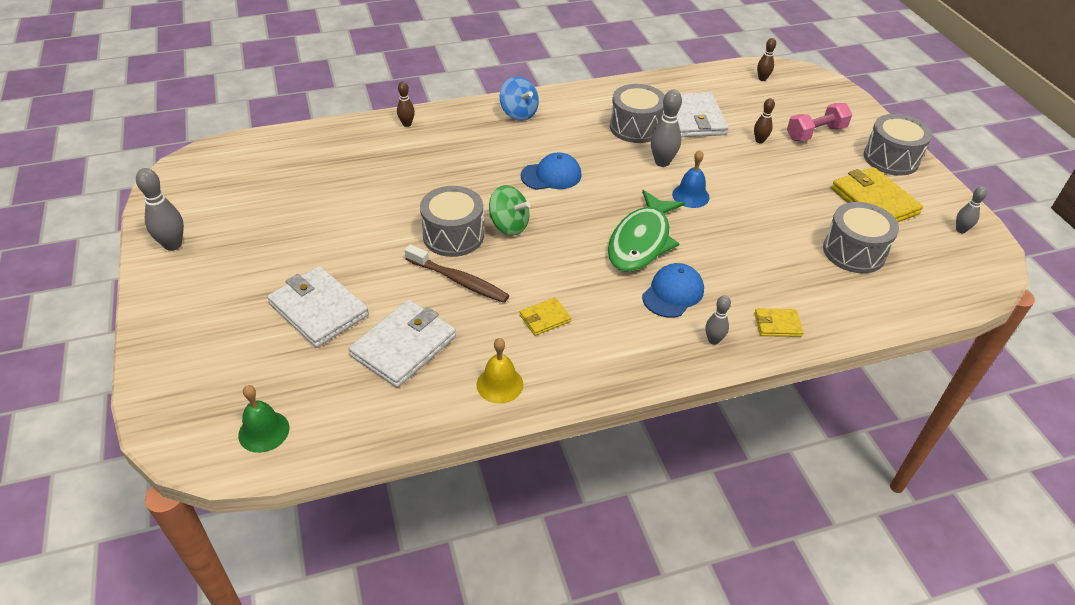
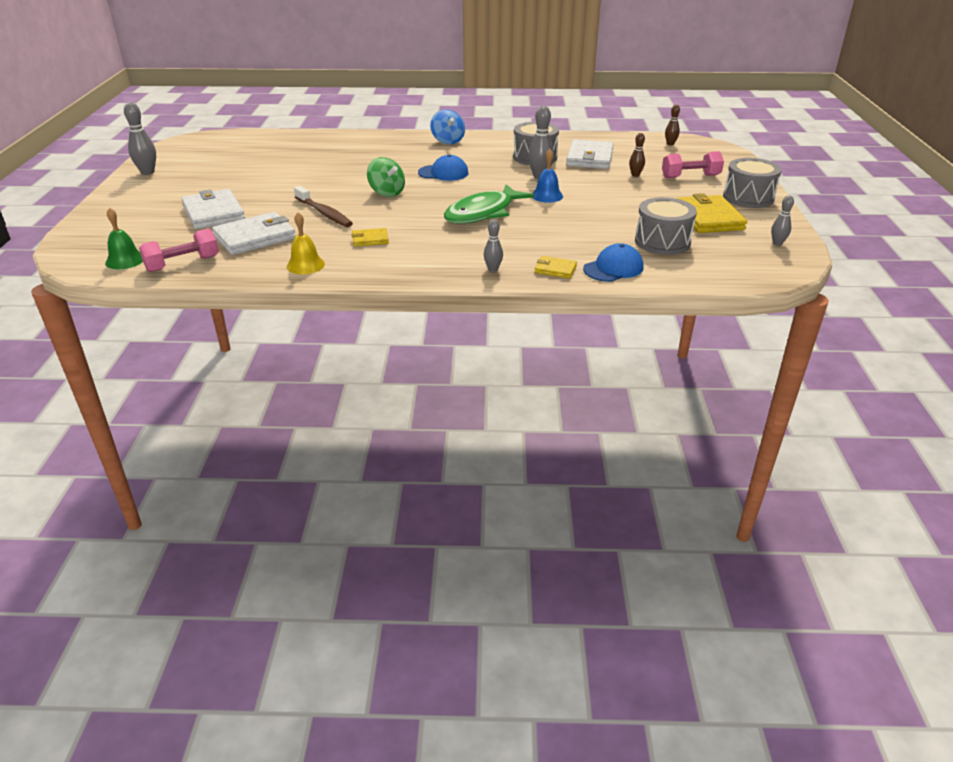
camera: 20 degrees right, 10 degrees down
(345, 420) = (183, 264): none -> pink dumbbell
(407, 124) = (358, 137): brown bowling pin -> none
(453, 236) = (341, 192): grey drum -> none
(673, 293) = (483, 241): blue cap -> blue cap (613, 268)

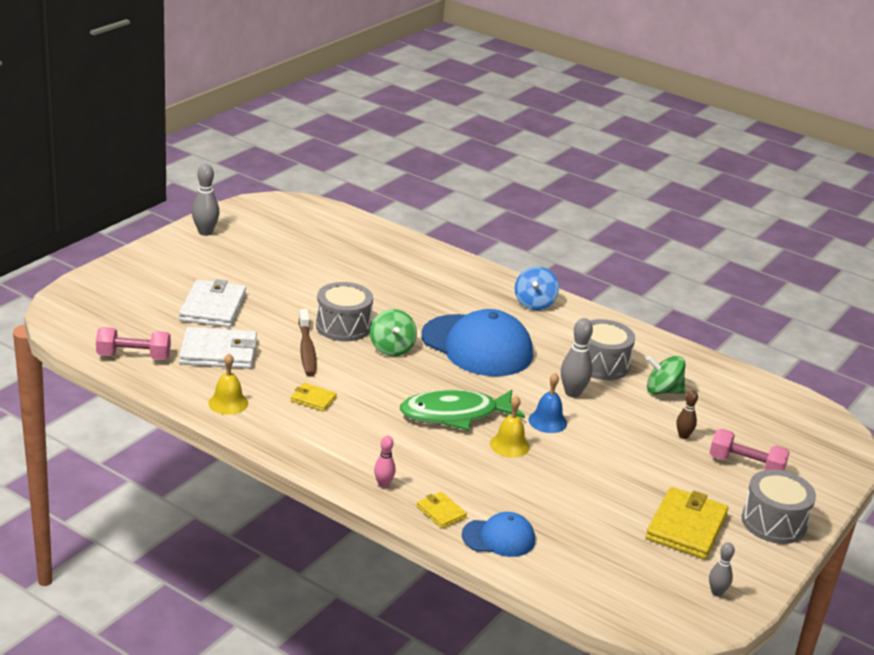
camera: 30 degrees right, 5 degrees down
(125, 260) = (94, 332): green bell -> none
(443, 173) = (477, 346): blue cap -> blue cap, size x1.94
(493, 269) = (383, 484): grey bowling pin -> pink bowling pin
(543, 216) = (509, 445): none -> yellow bell
(590, 158) = (663, 391): white wallet -> green spinning top
(662, 242) = (592, 532): grey drum -> grey drum (343, 326)
(670, 144) = (790, 410): brown bowling pin -> none

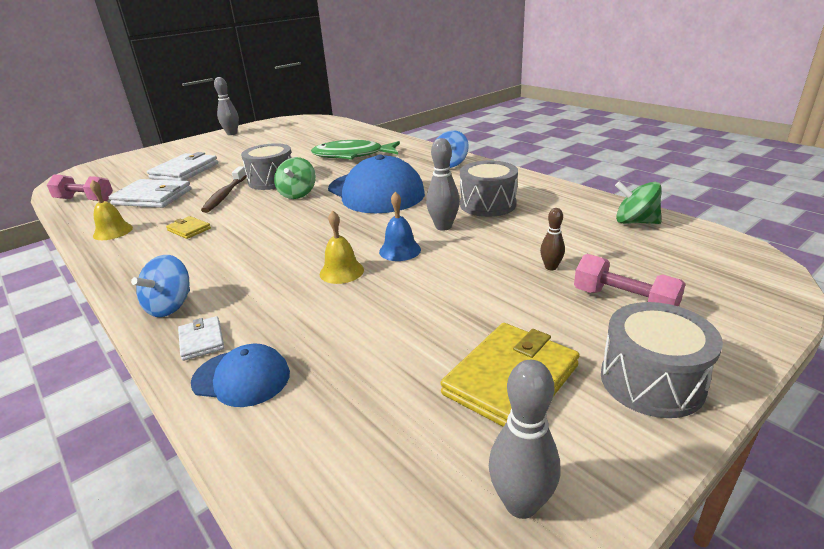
camera: 20 degrees right, 0 degrees up
(383, 484) = (170, 306): pink bowling pin -> blue spinning top
(441, 512) = (201, 340): yellow wallet -> white wallet
(455, 414) = (308, 243): green fish -> green fish (352, 155)
(663, 391) = (543, 225): green spinning top -> green spinning top (635, 222)
(717, 592) = (521, 504): grey bowling pin -> grey bowling pin, size x1.64

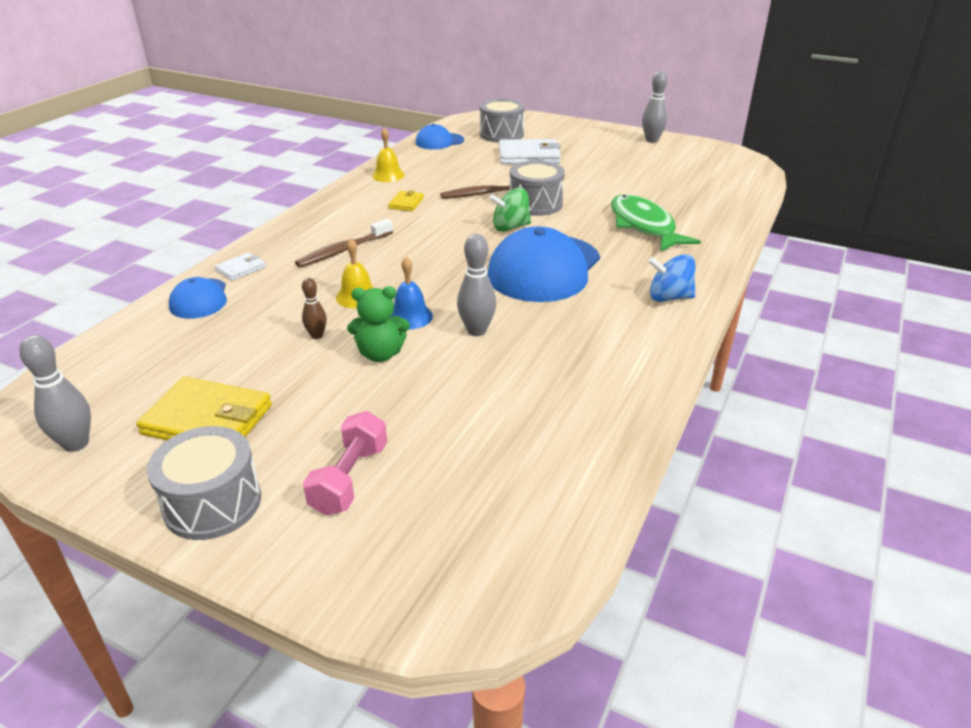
camera: 65 degrees right, 5 degrees up
(84, 200) = (439, 141): pink dumbbell -> blue cap
(153, 197) = (461, 165): white wallet -> none
(170, 306) = (282, 241): blue spinning top -> none
(242, 271) = (343, 251): none -> brown toothbrush
(450, 270) = (380, 354): none -> green teddy bear
(488, 204) = (554, 349): grey drum -> grey drum (501, 134)
(551, 267) = (409, 418): brown bowling pin -> brown bowling pin (317, 335)
(635, 222) = (567, 478): green spinning top -> none

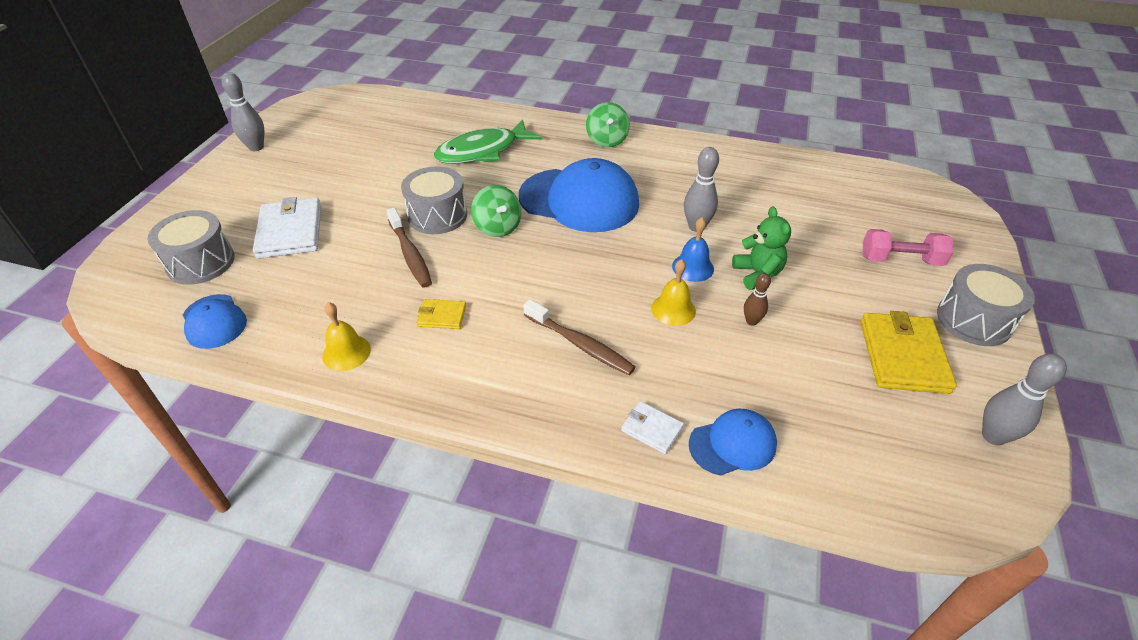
camera: 100 degrees left, 10 degrees up
(669, 297) = (607, 140): blue spinning top -> green spinning top

